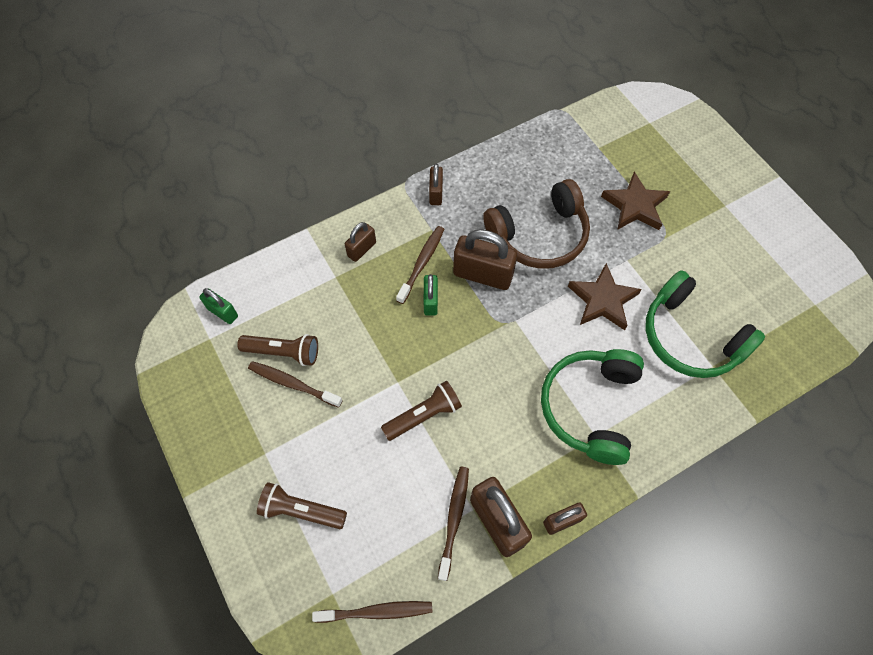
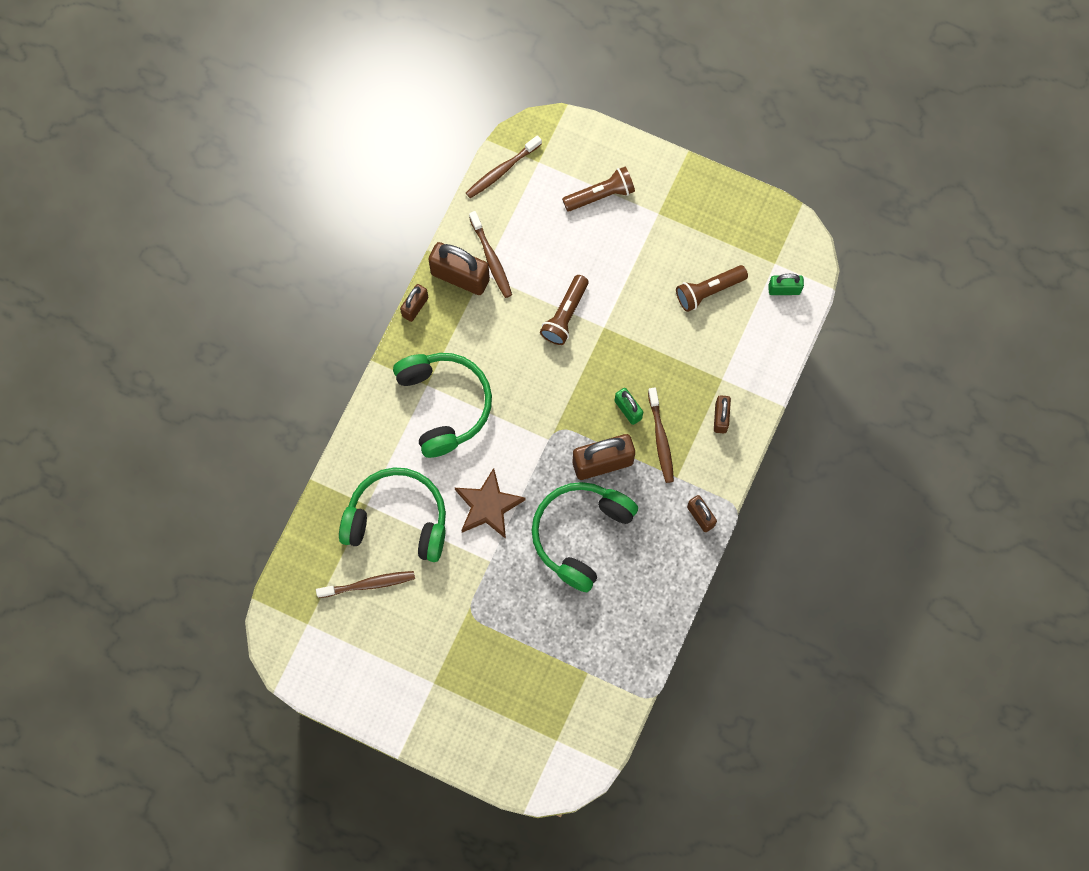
camera: 145 degrees right, 10 degrees up
(293, 384) = (681, 273): brown toothbrush -> brown toothbrush (369, 584)
(539, 236) = (580, 534): brown headphones -> green headphones
(635, 206) = (515, 625): brown star -> none

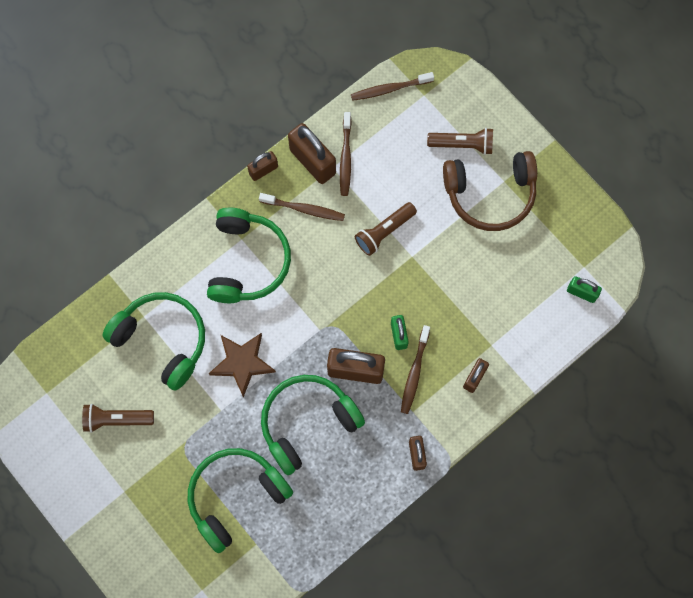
camera: 25 degrees right, 0 degrees up
(369, 584) = (112, 383): brown toothbrush -> brown toothbrush (304, 209)
(545, 637) = (235, 496): none -> green headphones
(651, 232) = (490, 194): none -> brown headphones
(709, 291) = (516, 265): brown flashlight -> brown flashlight (117, 419)

